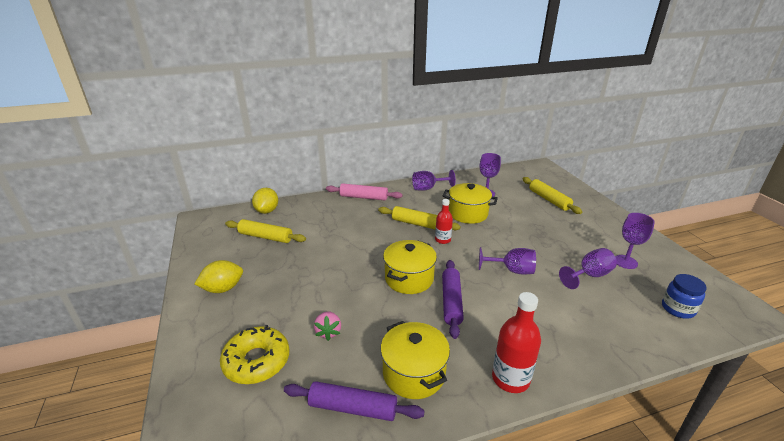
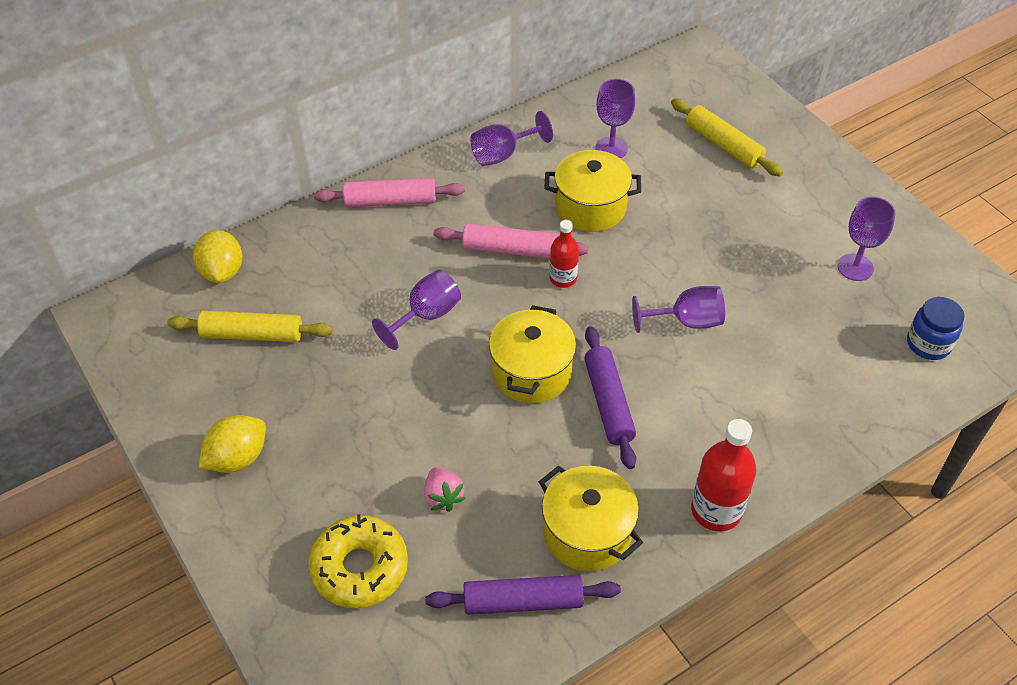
camera: 15 degrees left, 20 degrees up
(418, 224) = (510, 250): yellow rolling pin -> pink rolling pin
(589, 275) = (804, 307): purple goblet -> purple goblet (426, 316)

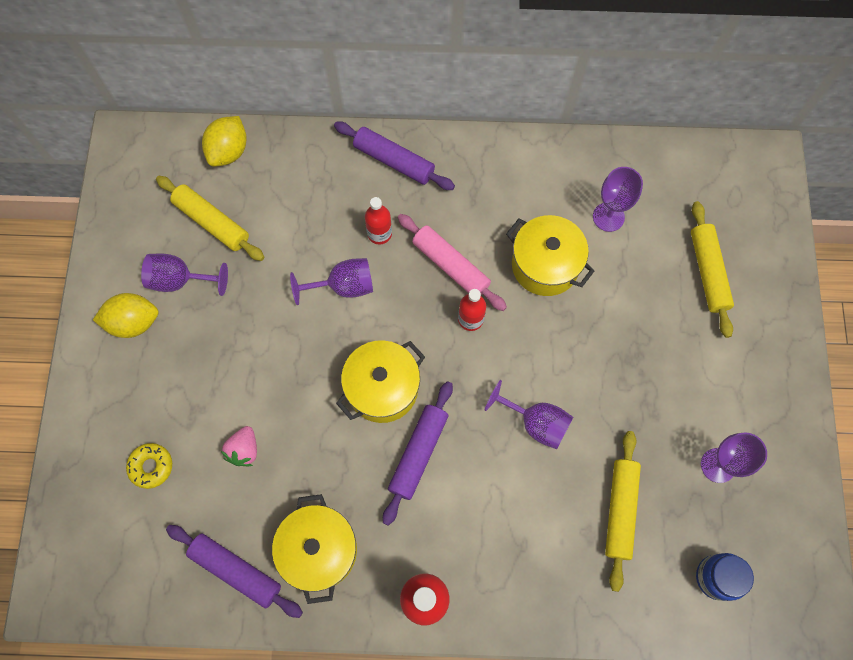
camera: 35 degrees right, 20 degrees up
(360, 568) = (151, 466): yellow donut -> yellow donut, size x0.56
(390, 201) = (394, 161): pink rolling pin -> purple rolling pin
(424, 260) = (379, 233): none -> red bottle
(502, 154) = (514, 168): purple goblet -> purple goblet (180, 280)
(812, 343) = (620, 510): none -> yellow rolling pin

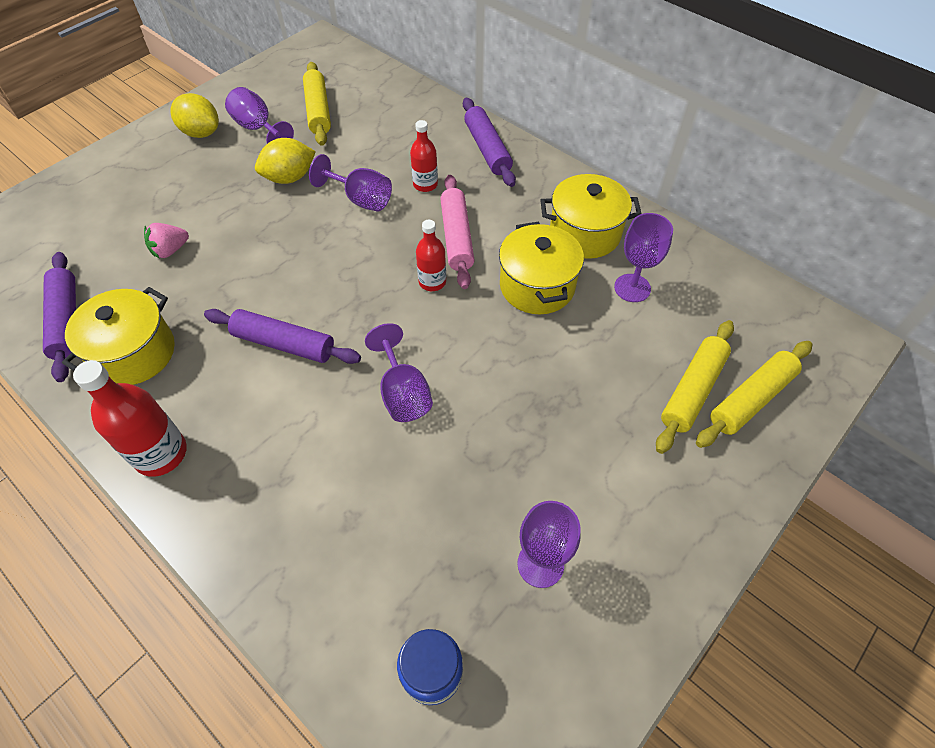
camera: 40 degrees right, 15 degrees down
(151, 466) = (104, 217): yellow donut -> none
(229, 151) = (377, 81): yellow lemon -> yellow lemon (289, 178)
(382, 388) = (311, 281): yellow pot -> yellow pot (585, 233)
(418, 453) = (284, 344): purple rolling pin -> purple rolling pin turned 45 degrees clockwise
(620, 510) = (401, 524): yellow rolling pin -> yellow rolling pin (751, 399)

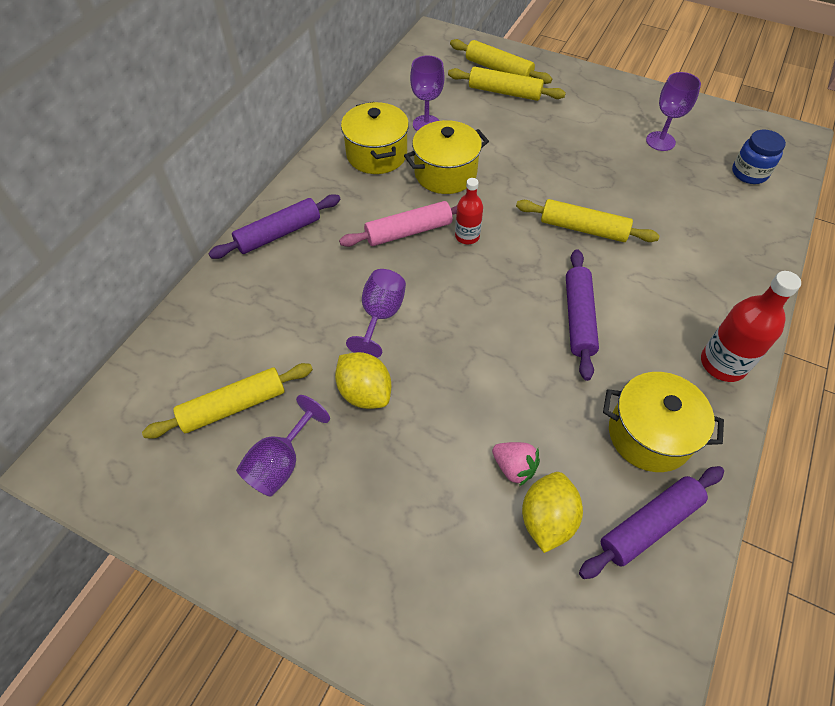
camera: 105 degrees left, 0 degrees up
(201, 133) = (302, 533): yellow lemon -> yellow lemon (547, 519)
(403, 393) = (583, 228): purple goblet -> yellow rolling pin
(425, 184) = (344, 269): red bottle -> none

